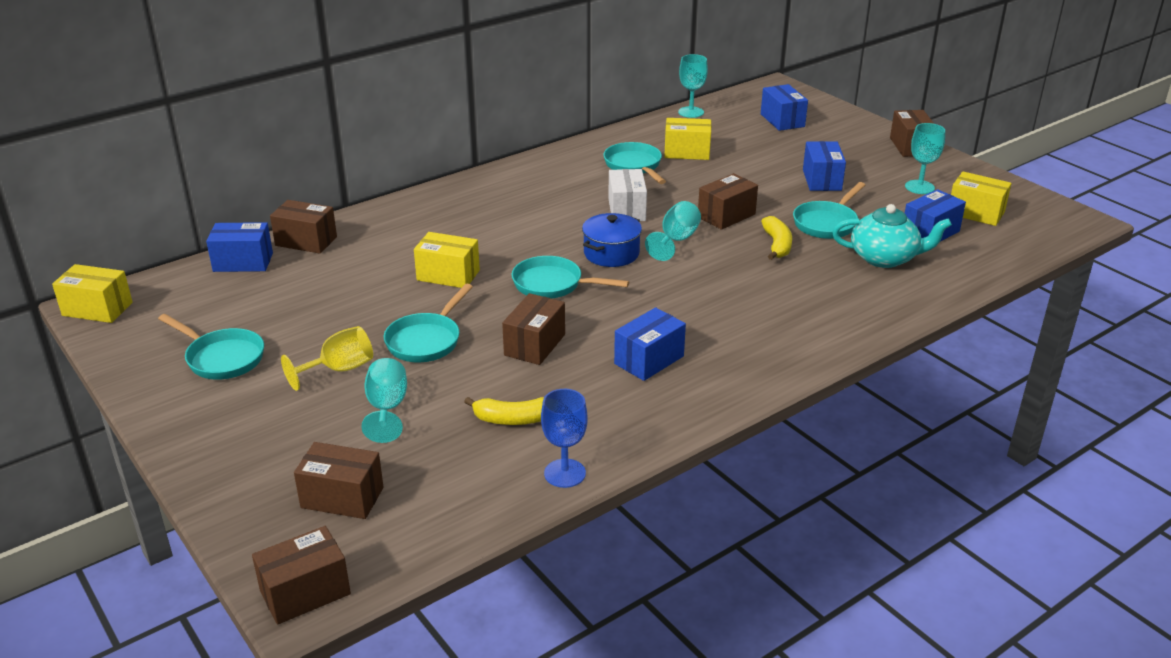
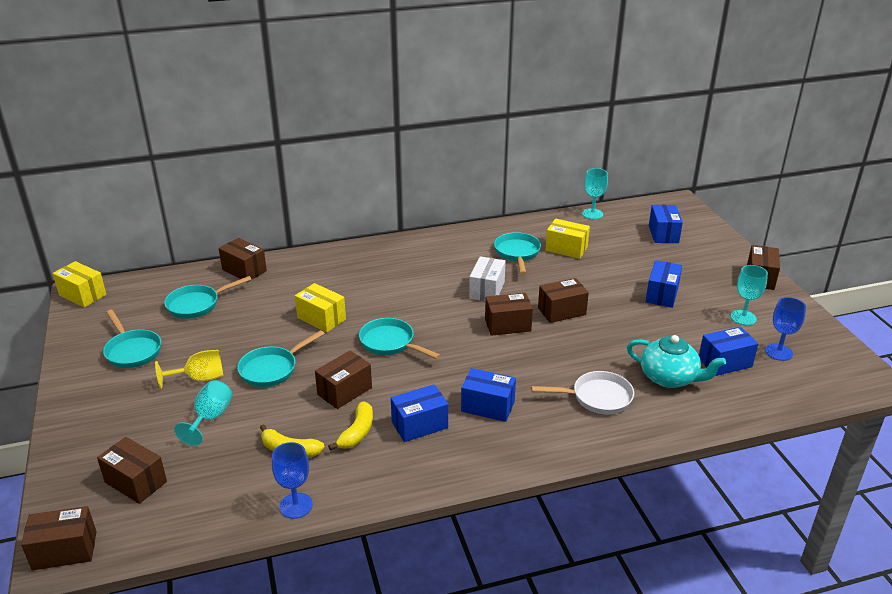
camera: 20 degrees right, 0 degrees up
(243, 262) = (193, 278): blue box -> blue box (488, 406)
(611, 253) = (451, 326): blue pot -> none
(676, 240) = (507, 325): turquoise goblet -> brown box
(777, 245) = (586, 346): yellow banana -> yellow banana (357, 432)
(823, 292) = (597, 397): none -> white pan
(827, 223) = (640, 335): turquoise pan -> turquoise pan (197, 304)
(975, 213) = (778, 352): yellow box -> blue goblet

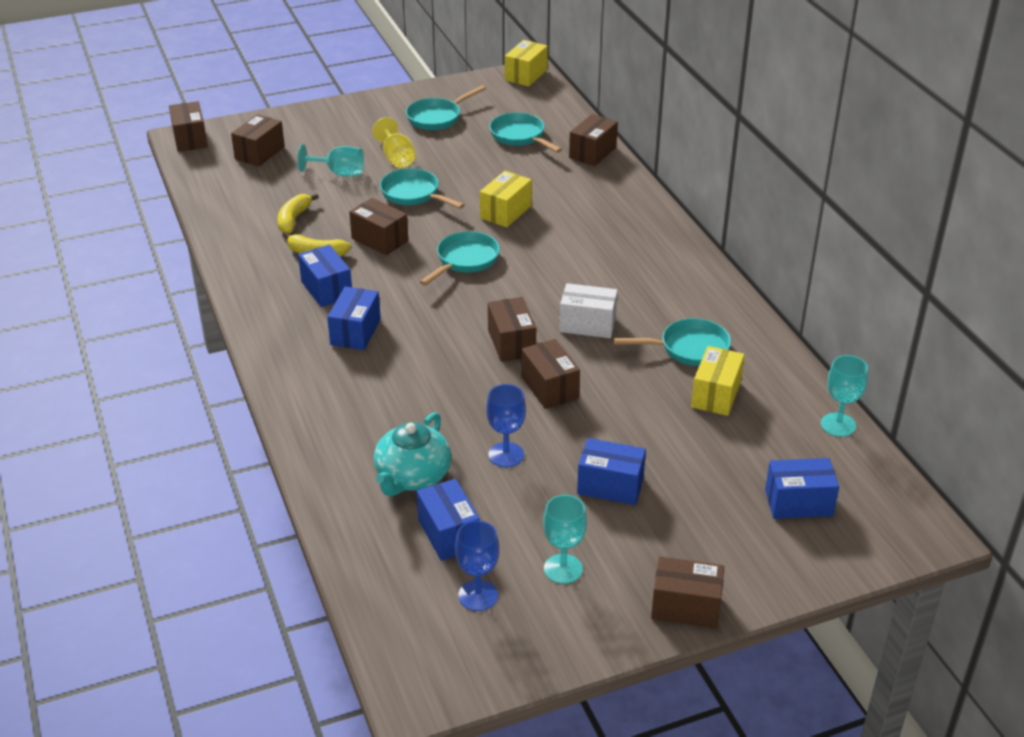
camera: 85 degrees right, 5 degrees up
(296, 505) = (223, 231): blue goblet -> blue goblet (506, 455)
(597, 397) = (372, 413): white pan -> none

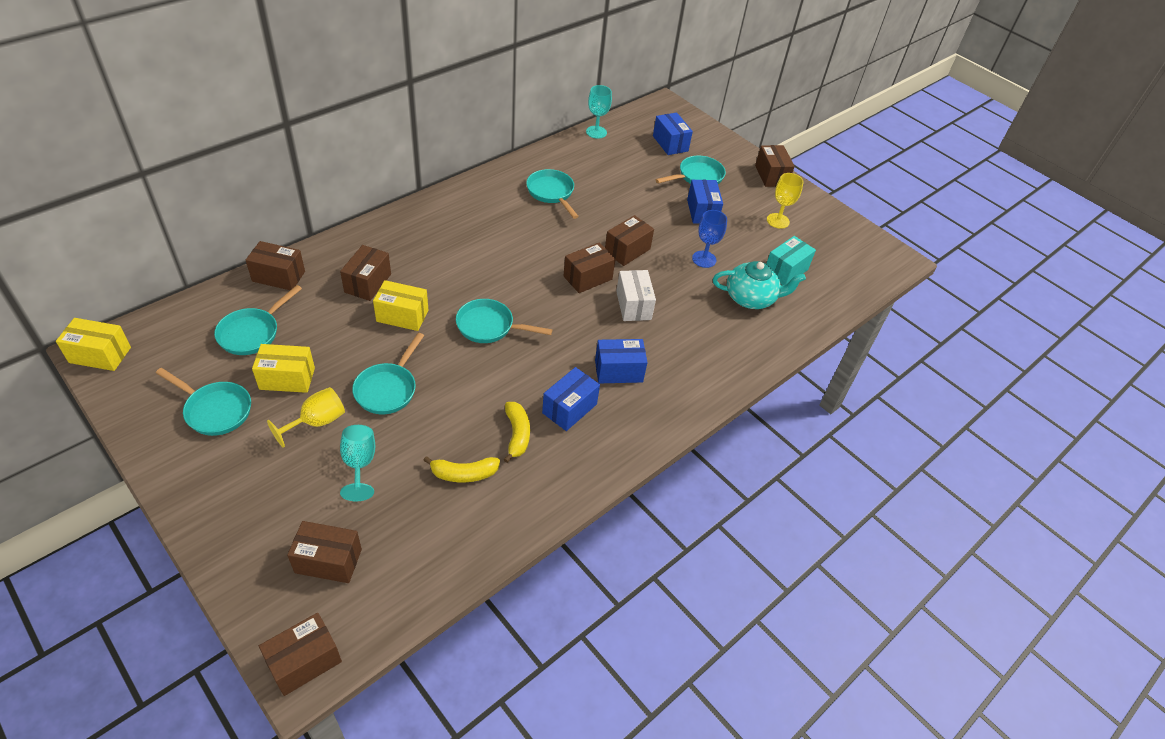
camera: 115 degrees left, 10 degrees up
(380, 240) = (477, 393): brown box -> brown box (368, 283)
(449, 534) = (785, 271): blue box -> turquoise box
(478, 595) = (820, 249): blue goblet -> none
(563, 569) = (778, 221): turquoise goblet -> yellow goblet
(587, 324) = (547, 243): white box -> white box (633, 305)
(700, 508) = (697, 176): none -> turquoise pan
(716, 394) = (594, 178): yellow box -> yellow box (287, 378)

